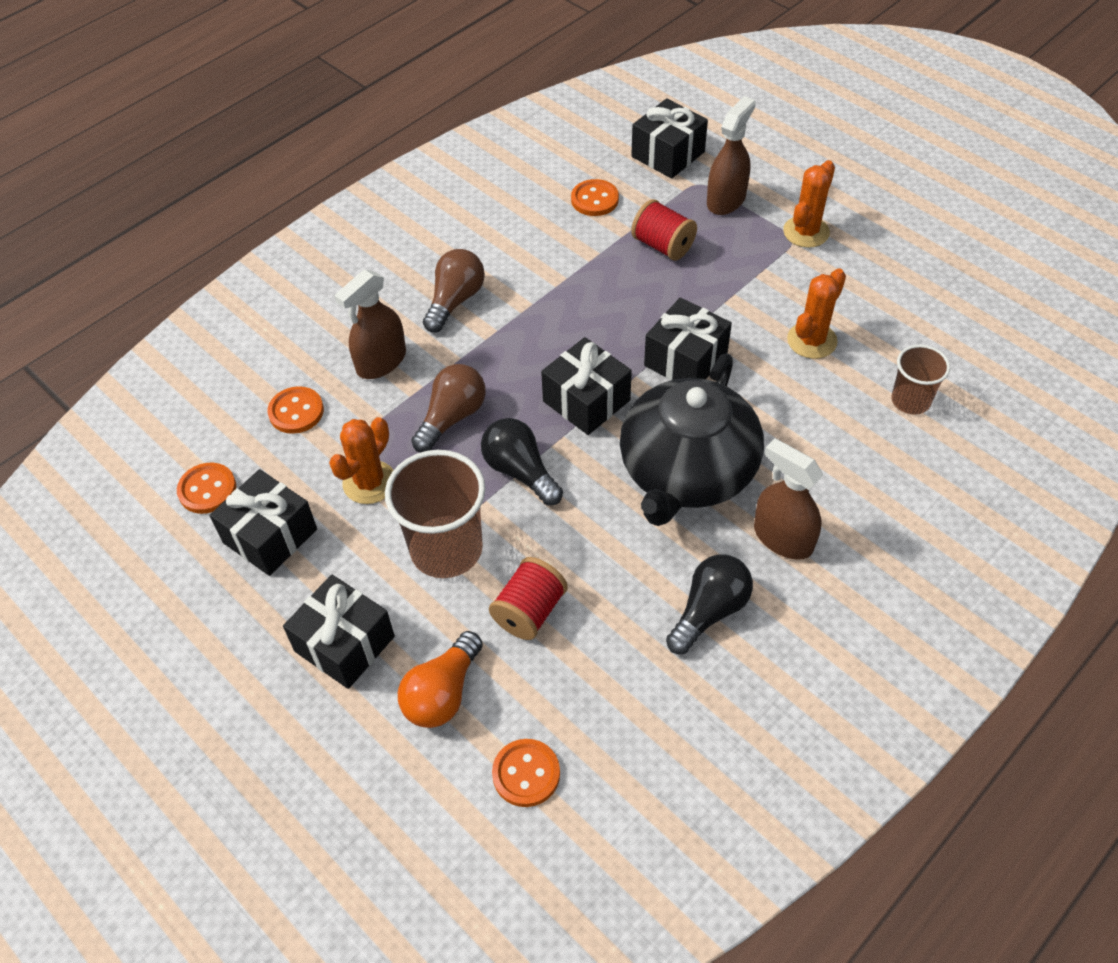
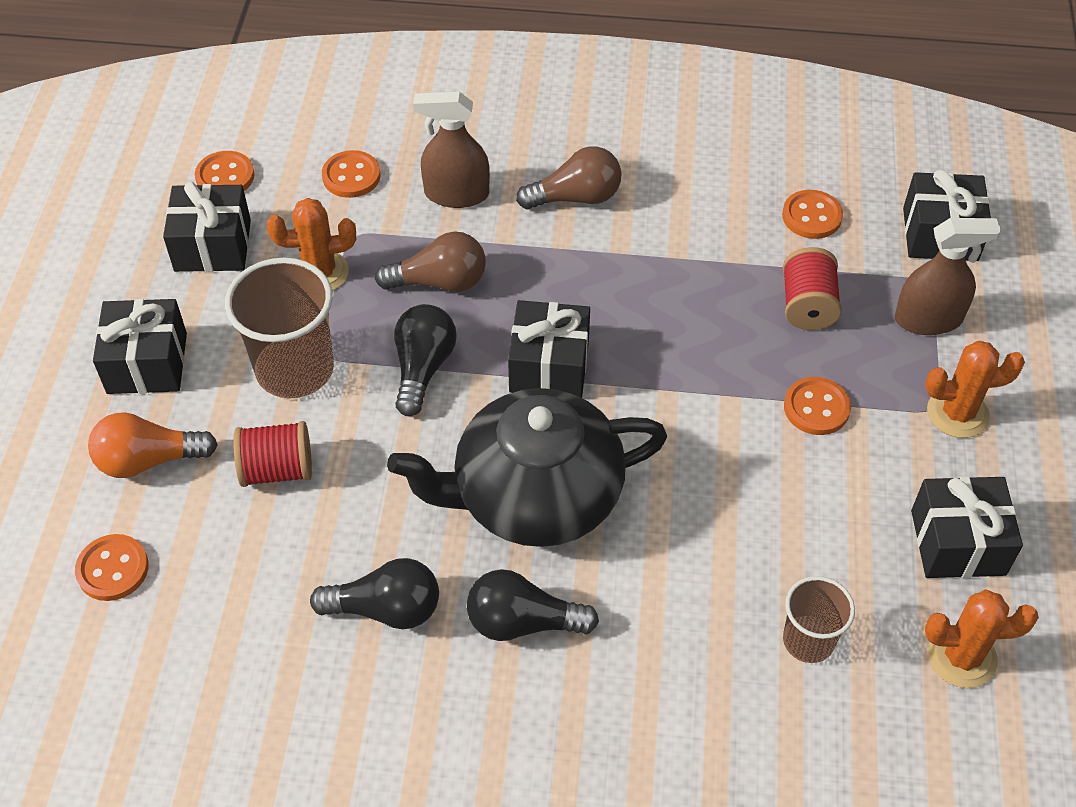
camera: 50 degrees right, 0 degrees up
(685, 359) = (674, 412): black gift -> black gift (958, 542)
(744, 290) = (816, 408): none -> orange button
(782, 538) = (522, 622): brown spray bottle -> black light bulb
(812, 340) = (805, 504): orange cactus -> orange cactus (961, 657)

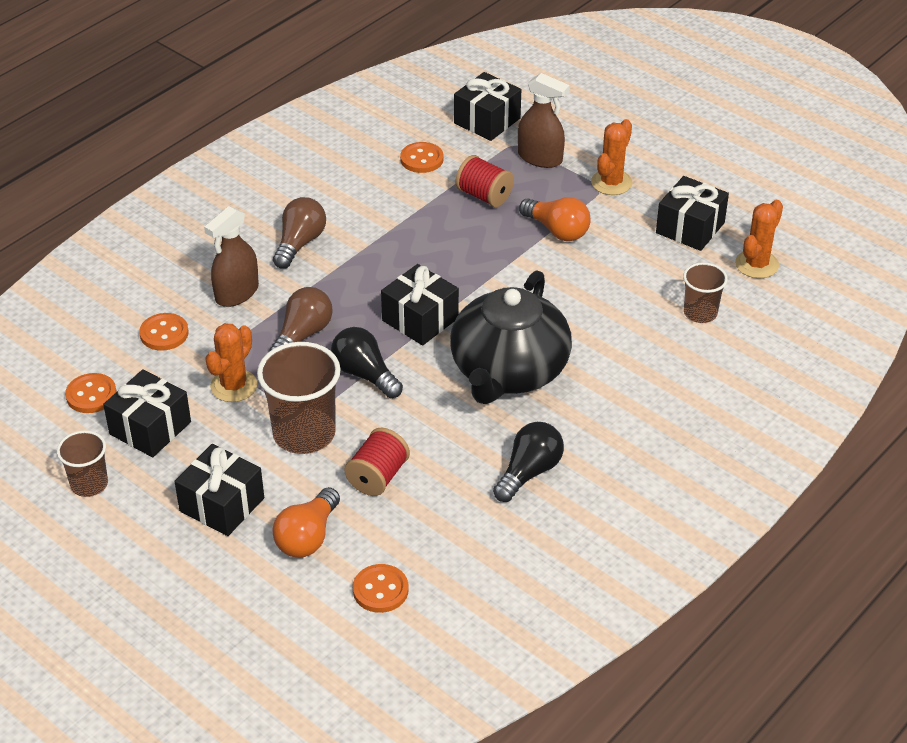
camera: 55 degrees left, 10 degrees down
(106, 247) = (89, 484): none -> brown cup
(522, 622) = (590, 418): black light bulb -> none
(816, 408) = (557, 230): orange button -> orange light bulb
(928, 319) = (540, 158): brown spray bottle -> brown spray bottle turned 90 degrees clockwise

